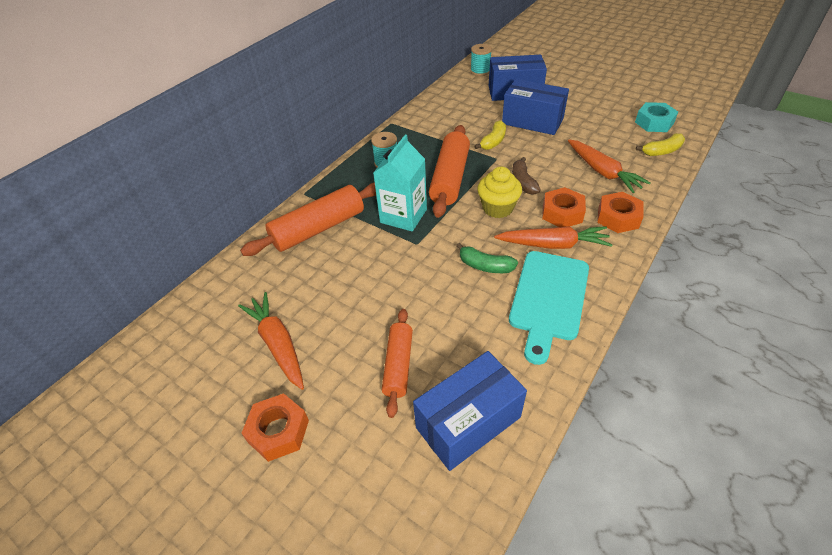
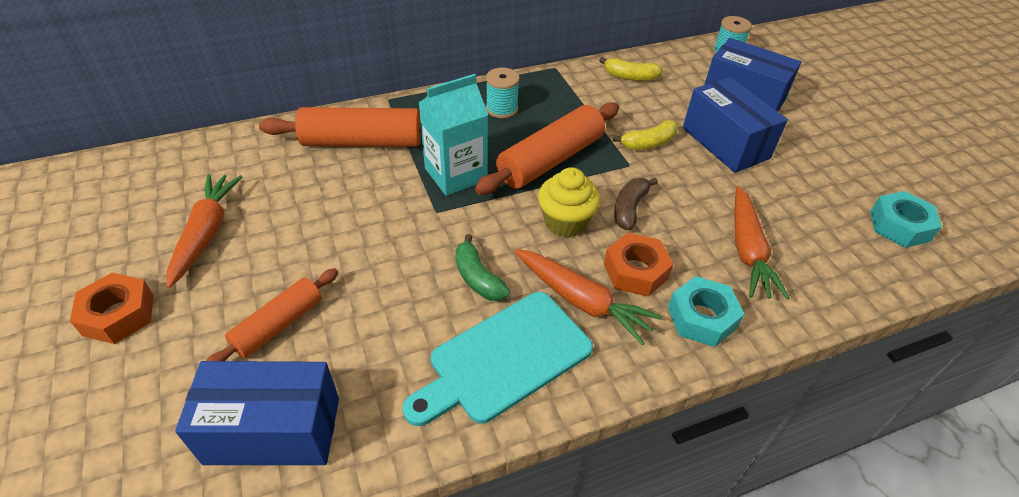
camera: 30 degrees right, 0 degrees up
(618, 218) = (701, 318): orange nut -> turquoise nut
(662, 151) = (866, 268): yellow banana -> yellow banana (630, 77)

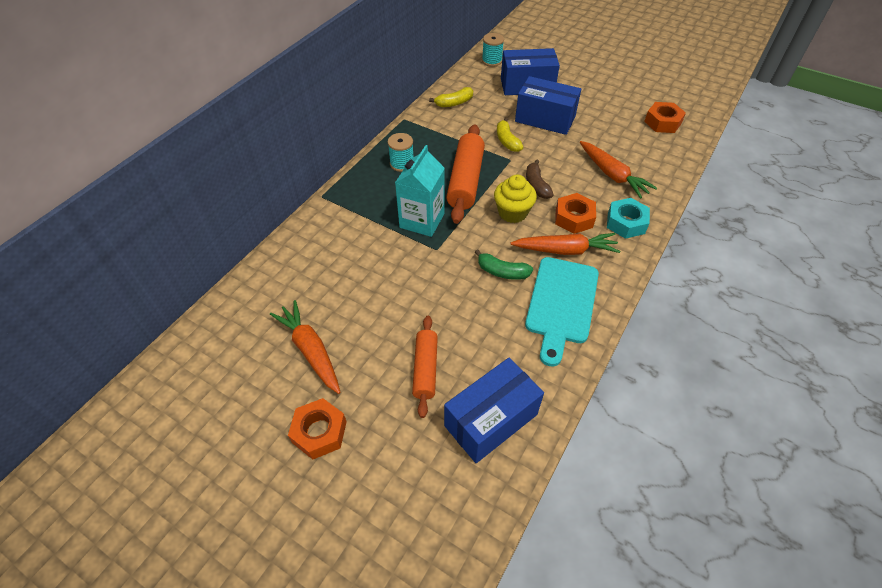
camera: 35 degrees left, 5 degrees up
(362, 142) = (339, 233): orange rolling pin -> none
(648, 143) = (507, 141): yellow banana -> yellow banana turned 135 degrees clockwise
(899, 226) = (662, 122): turquoise nut -> orange nut

